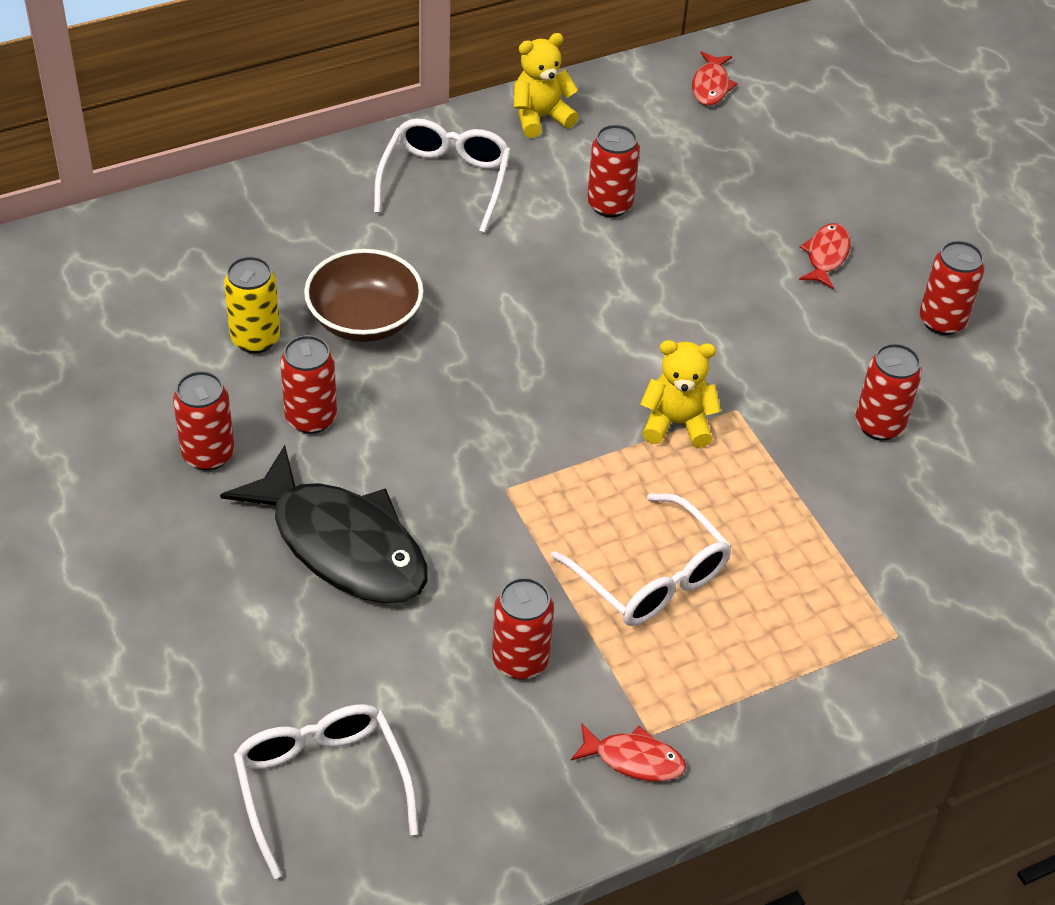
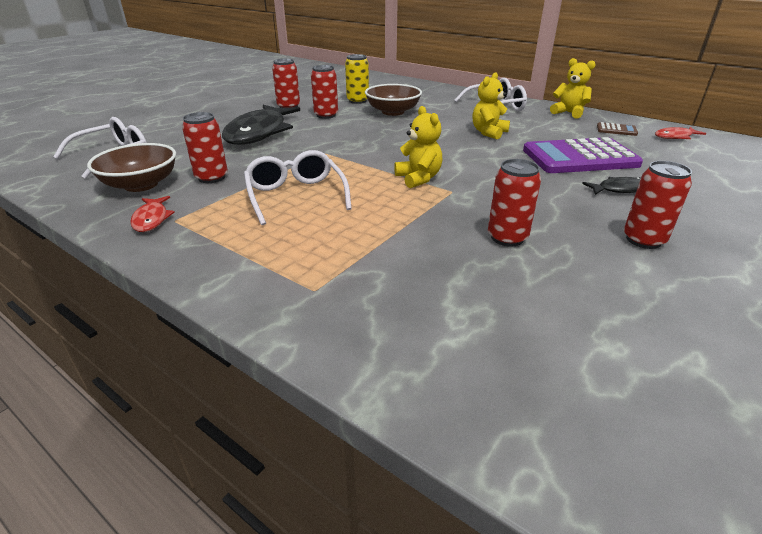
camera: 65 degrees right, 15 degrees down
(491, 758) = (141, 184): none -> brown bowl
(558, 258) = (488, 133): none -> yellow teddy bear
(609, 205) = (544, 134): red can -> none
(646, 120) = (616, 130): none -> brown calculator
(651, 577) = (296, 195): white glasses -> white glasses turned 135 degrees clockwise
(715, 225) = (579, 157): none -> purple calculator
(826, 256) = (619, 189): red fish -> black fish

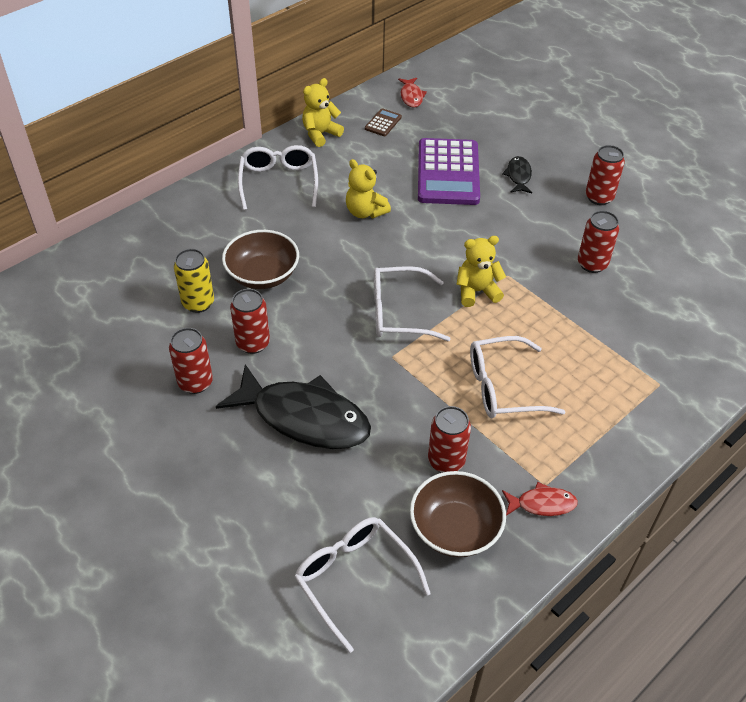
camera: 80 degrees left, 15 degrees up
(374, 151) = (398, 313): none -> white glasses

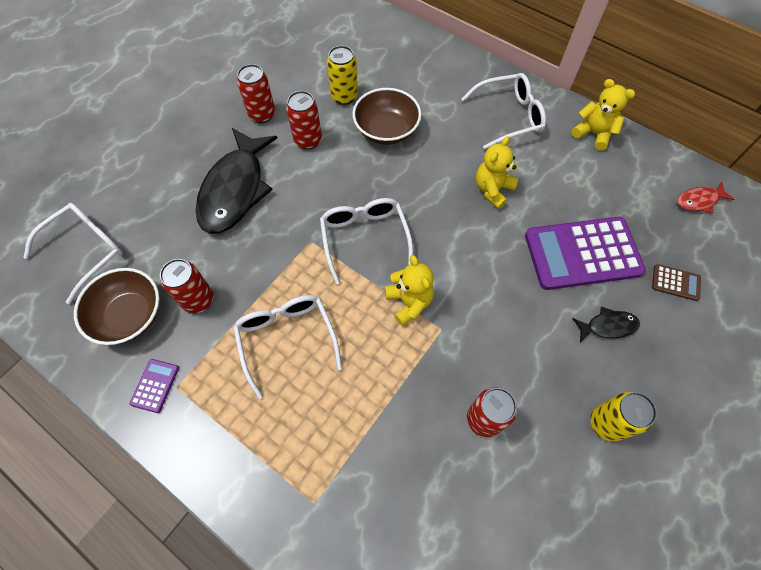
camera: 80 degrees right, 15 degrees up
(383, 123) = (638, 182): brown calculator -> brown calculator (675, 282)
(542, 504) = (155, 385): red fish -> purple calculator
(599, 197) = (606, 423): red can -> yellow can

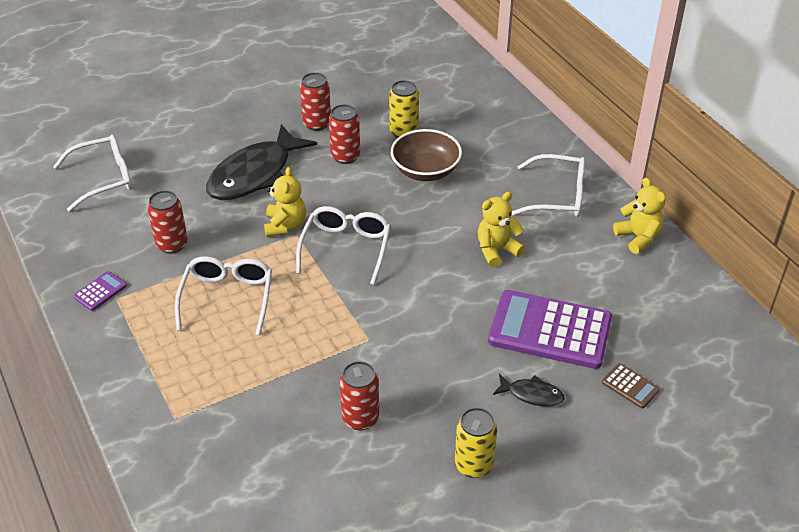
camera: 25 degrees right, 20 degrees down
(129, 315) = (110, 236): brown bowl -> none
(409, 302) = (353, 309): yellow teddy bear -> yellow teddy bear (285, 225)
(699, 200) = (711, 329): red fish -> none

